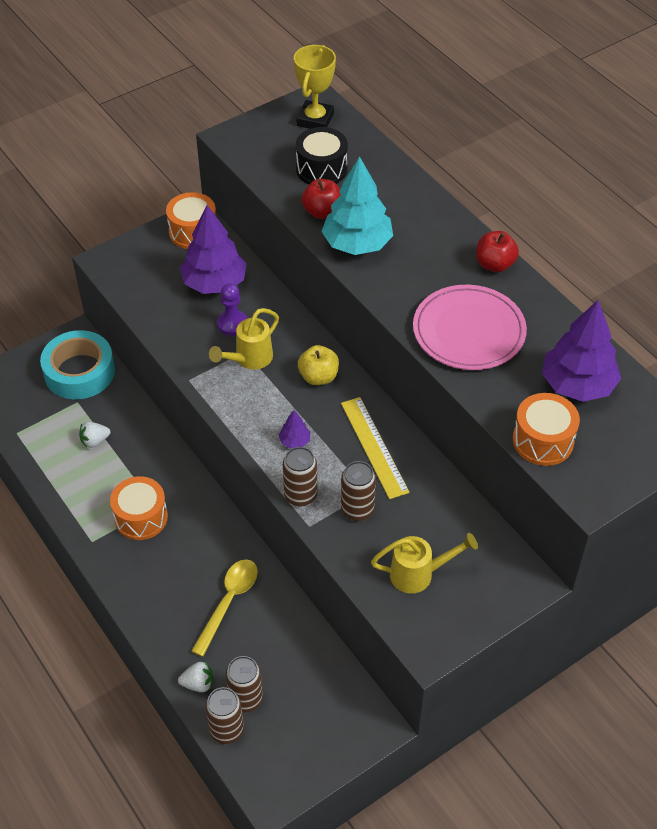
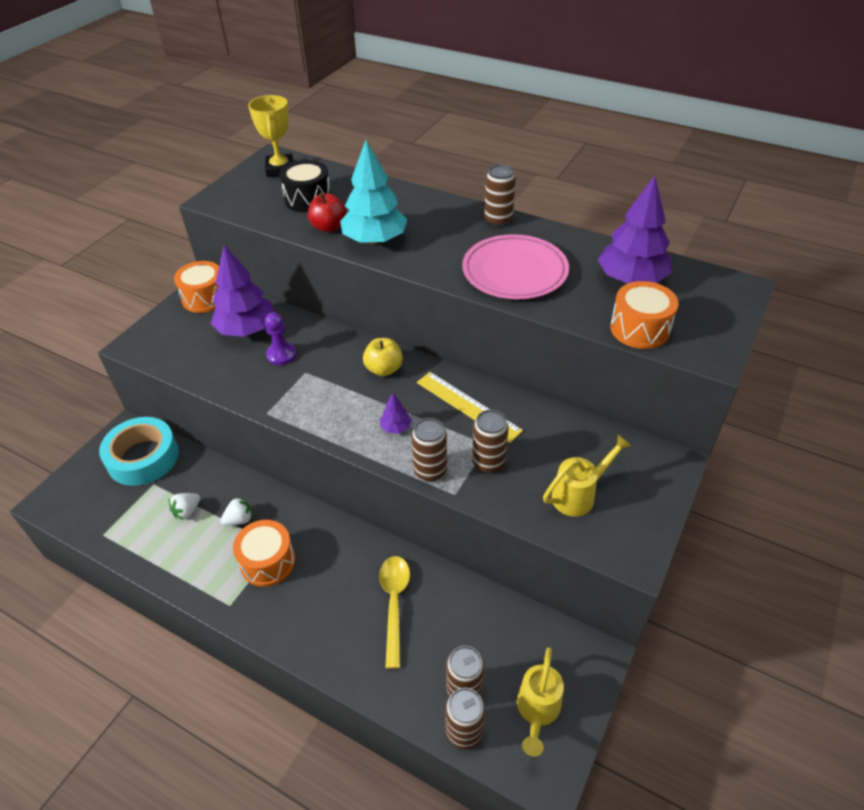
camera: 25 degrees left, 5 degrees down
(198, 683) = (410, 697): white strawberry -> white strawberry (239, 520)
(249, 359) = (313, 377): yellow watering can -> yellow watering can (537, 711)
(494, 264) = (498, 220): red apple -> brown can

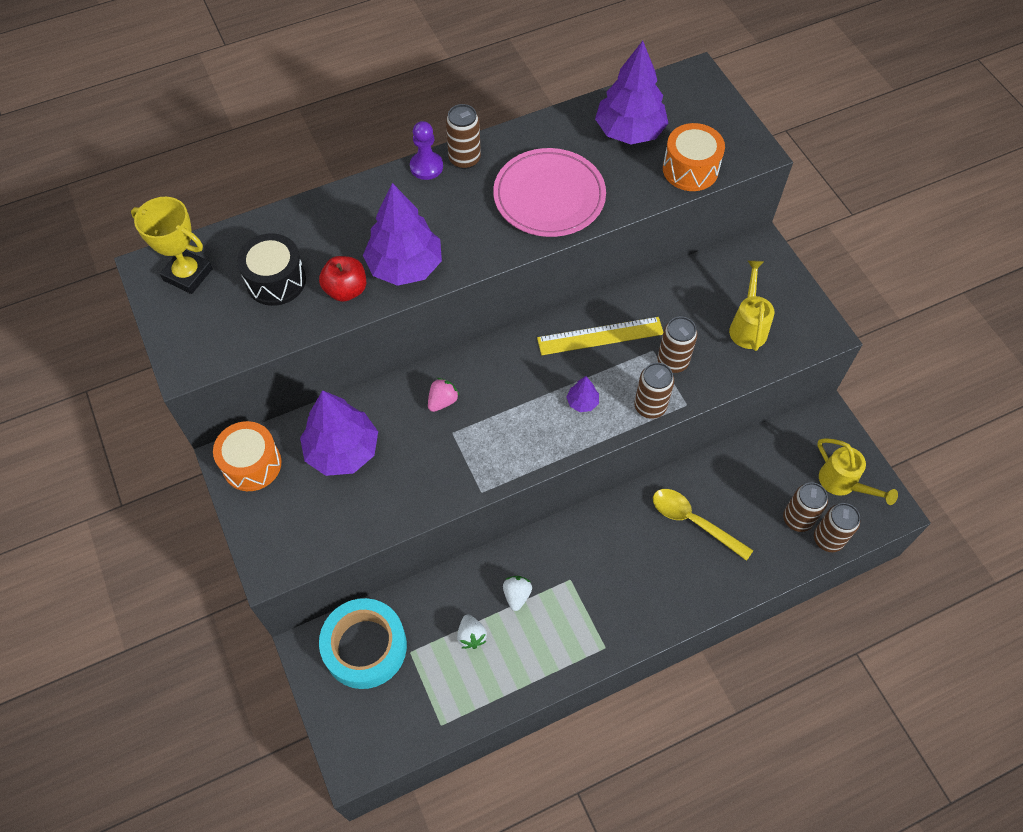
camera: 55 degrees left, 15 degrees up
(268, 562) = (582, 594): orange drum -> none
(281, 355) = (409, 439): purple pawn -> purple pawn (426, 167)
(328, 354) = (442, 401): none -> pink strawberry
(375, 240) = (405, 266): turquoise tree -> purple tree
(384, 369) = (502, 369): yellow apple -> none

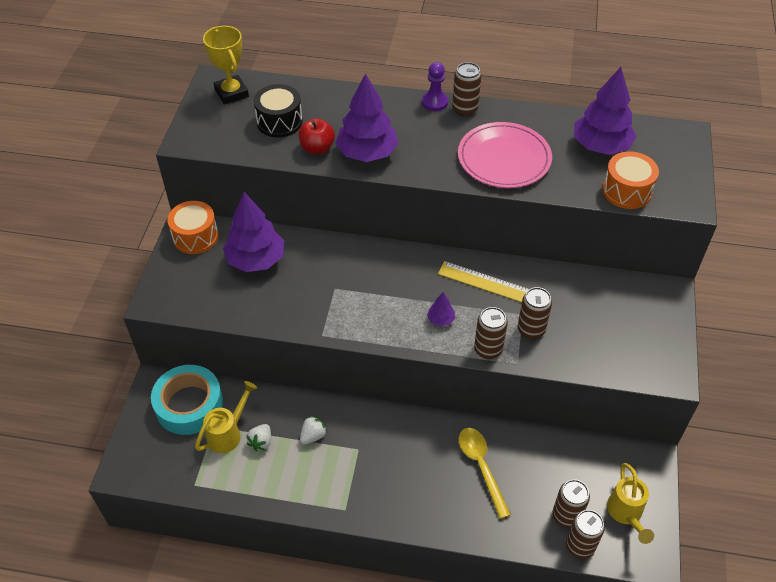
camera: 35 degrees right, 10 degrees down
(442, 401) = (345, 266): pink strawberry -> none
(748, 325) = (612, 337): yellow watering can -> yellow watering can (228, 433)

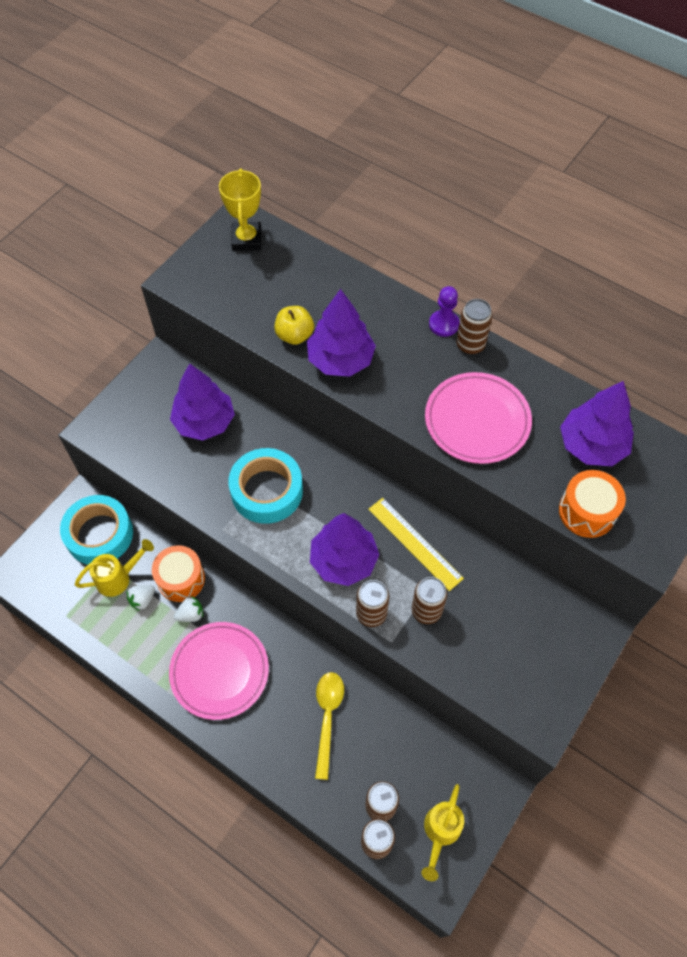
camera: 25 degrees right, 10 degrees up
(195, 237) = (162, 375): orange drum -> orange drum (181, 579)
(279, 121) = (275, 290): black drum -> none
(317, 148) = (294, 335): red apple -> yellow apple
(343, 292) = (267, 491): none -> turquoise tape
(365, 471) = (219, 671): none -> pink plate
(440, 319) = (343, 561): purple tree -> purple tree, size x2.28

